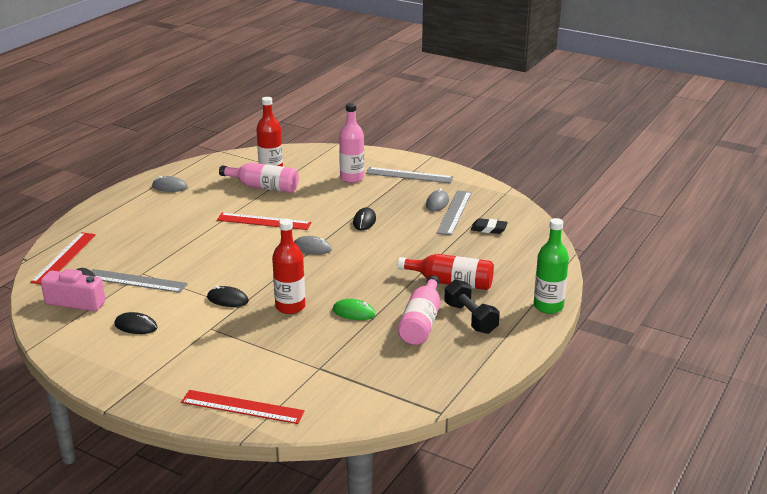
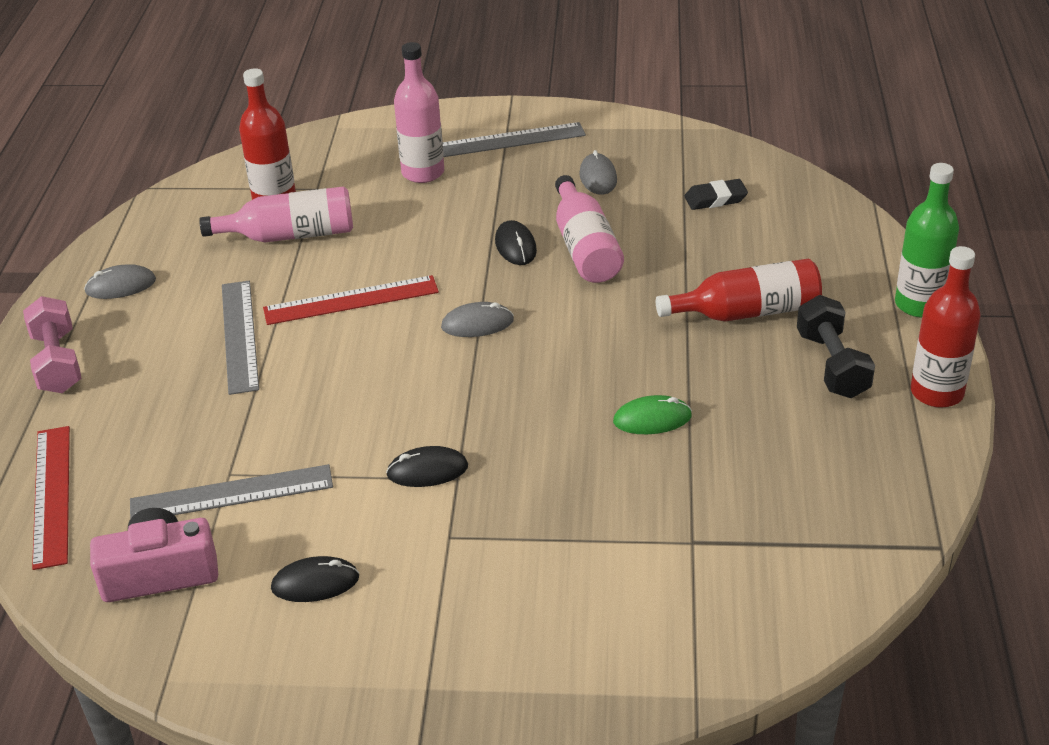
camera: 25 degrees left, 10 degrees up
(115, 209) = (57, 362): none -> pink dumbbell
(242, 407) = (640, 665): red ruler -> none
(290, 307) = (543, 446): red bottle -> red bottle (937, 392)
(421, 322) = (769, 398): pink bottle -> pink bottle (585, 247)
(454, 212) = (639, 186): grey ruler -> grey ruler (240, 336)
(470, 318) = (832, 365): black dumbbell -> black dumbbell turned 45 degrees clockwise

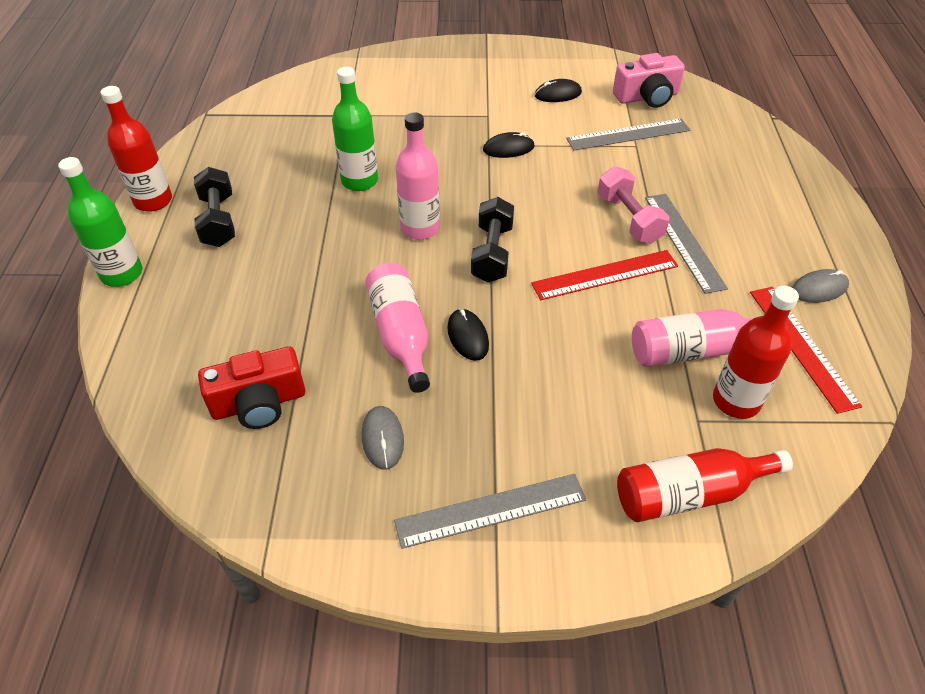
camera: 175 degrees right, 10 degrees up
(51, 495) = (741, 132): red ruler -> red ruler (802, 346)
(57, 362) = (813, 217): pink dumbbell -> pink dumbbell (629, 219)
(423, 173) = (585, 447): pink bottle -> pink bottle (420, 228)
(477, 324) = (492, 253): grey mouse -> black dumbbell
(652, 419) = (359, 181): green mouse -> green bottle
(715, 199) = (259, 403): black eraser -> red camera
(747, 312) = (268, 265): red bottle -> red bottle (689, 494)

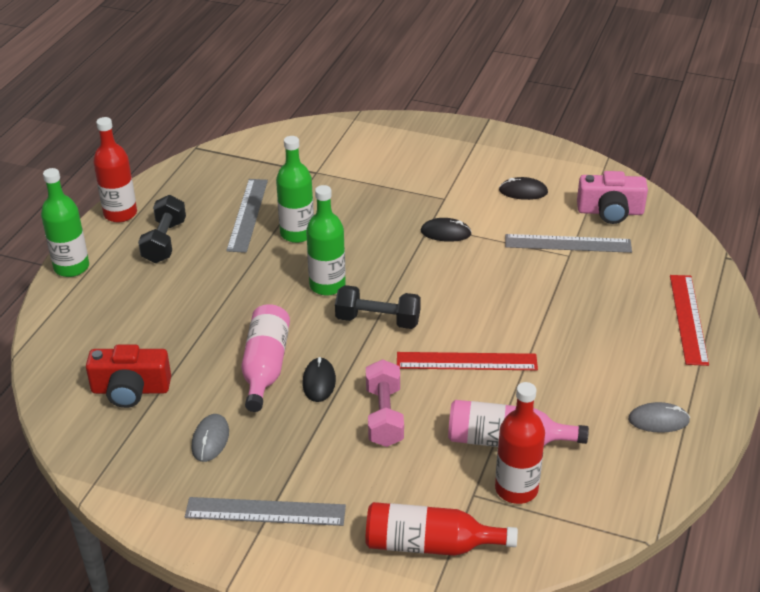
camera: 20 degrees right, 10 degrees down
(420, 228) = (327, 285): pink bottle -> green bottle
(492, 253) = (378, 320): black dumbbell -> black dumbbell turned 75 degrees clockwise
(629, 219) = (519, 319): pink dumbbell -> pink dumbbell (384, 416)
(683, 241) = (557, 350): grey ruler -> grey ruler (247, 214)
(802, 346) = (607, 462): red ruler -> red ruler (688, 319)

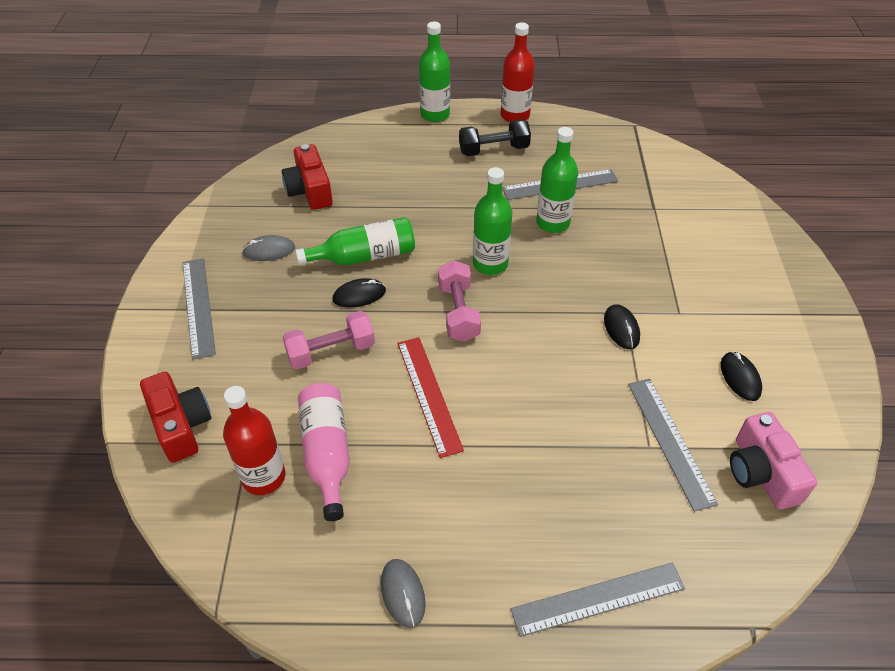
camera: 70 degrees right, 10 degrees up
(265, 367) = (364, 256): pink bottle -> green bottle
(378, 320) = (458, 312): black dumbbell -> pink dumbbell
(430, 544) = (181, 425): red bottle -> red camera
(688, 319) = (598, 599): red ruler -> grey ruler

